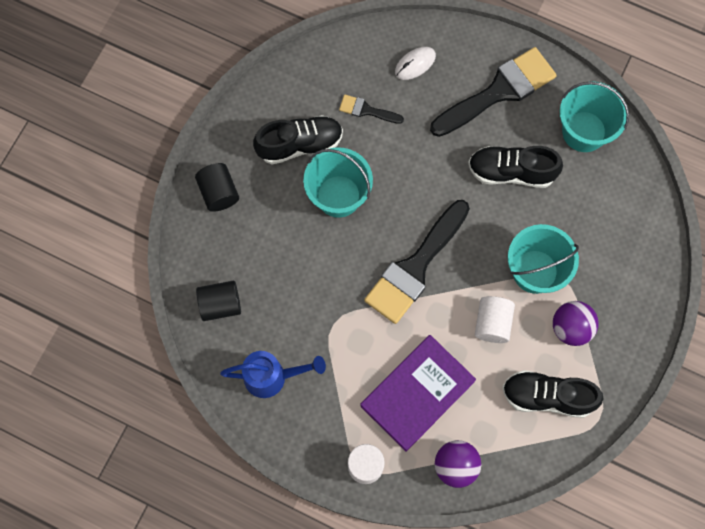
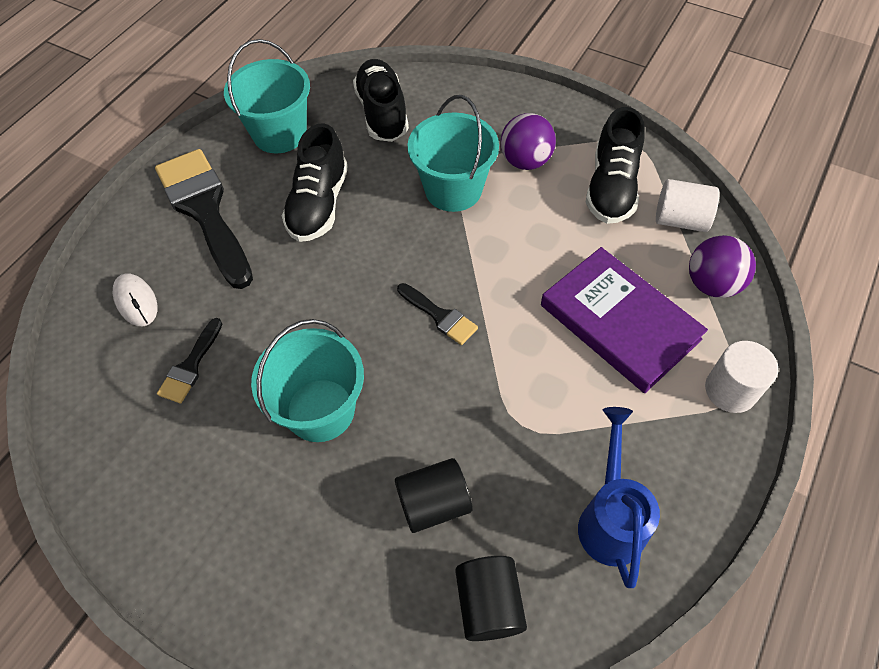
camera: 85 degrees left, 15 degrees down
(219, 192) = (284, 603): black cylinder -> black cylinder (433, 503)
(300, 145) = (225, 463): black shoe -> black shoe (382, 113)
(415, 267) = (440, 316): black brush -> black brush, size x0.47
(492, 323) = (520, 235): white cylinder -> white cylinder (680, 220)

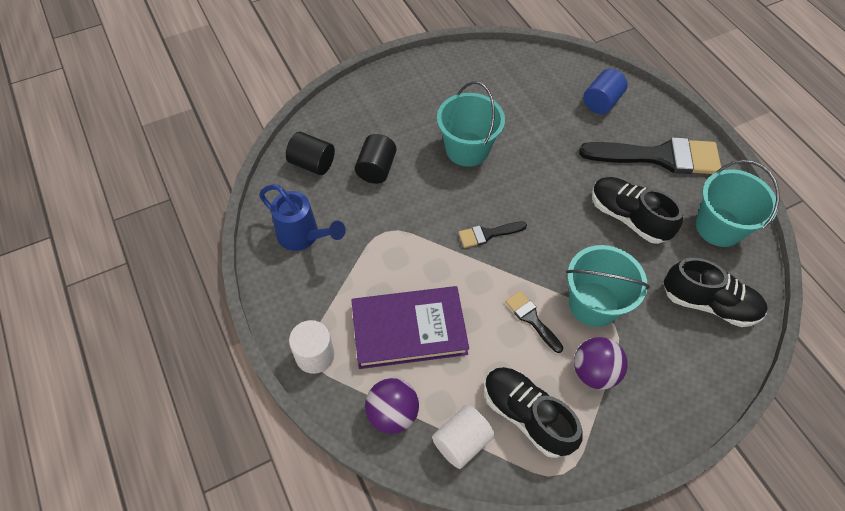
camera: 120 degrees right, 0 degrees up
(136, 301) = (601, 102): white mouse -> blue cylinder
(190, 366) = (537, 109): black brush -> black brush (531, 318)

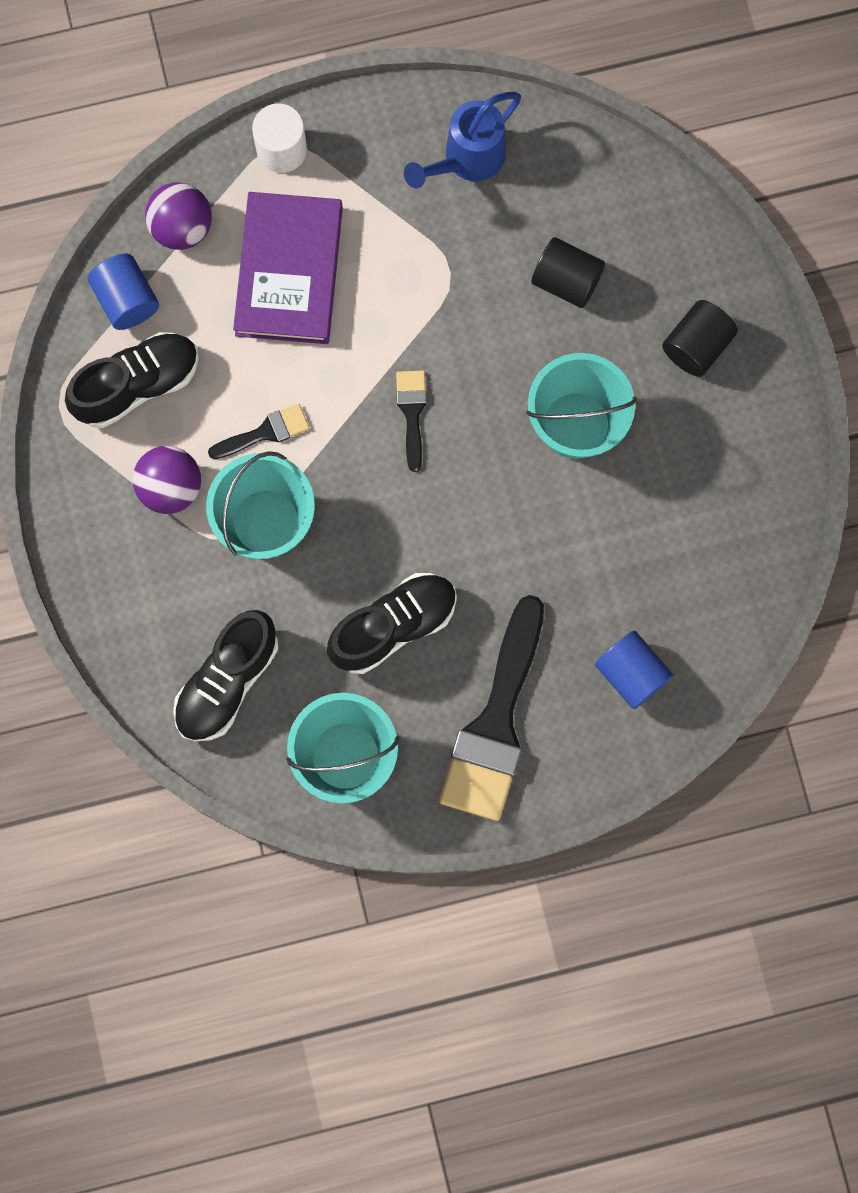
camera: 105 degrees right, 20 degrees up
(312, 163) = (597, 190): black cylinder -> black cylinder (696, 346)
(461, 442) = (126, 300): white cylinder -> blue cylinder

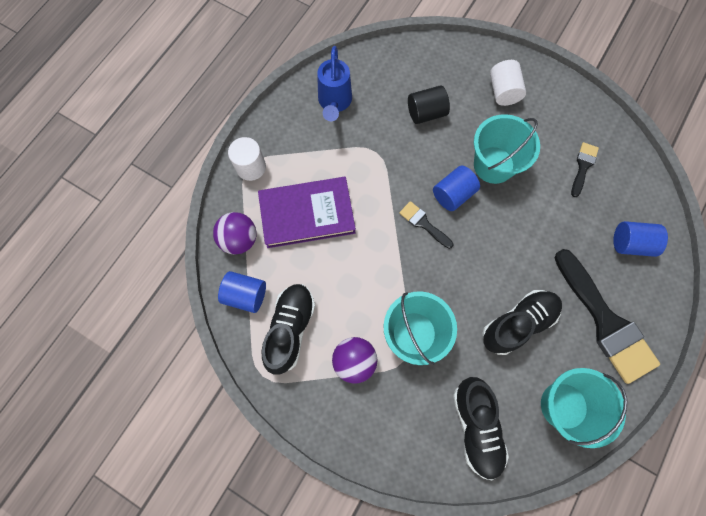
camera: 45 degrees left, 5 degrees down
(265, 432) = (370, 293): black brush -> black brush (583, 166)
(289, 271) = (307, 214): purple book -> purple book turned 60 degrees counterclockwise
(393, 626) = (518, 323): black shoe -> black shoe turned 45 degrees clockwise
(485, 412) = (453, 194): none -> blue cylinder
(696, 346) = (503, 91): black cylinder -> white cylinder

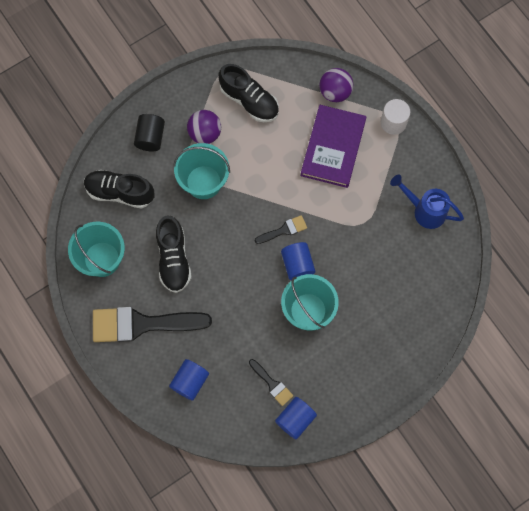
camera: 115 degrees right, 0 degrees up
(246, 295) = (289, 80): blue cylinder -> blue cylinder (295, 419)
(426, 113) = (381, 280): black cylinder -> black cylinder (150, 137)
(503, 91) = (373, 357): white cylinder -> none

